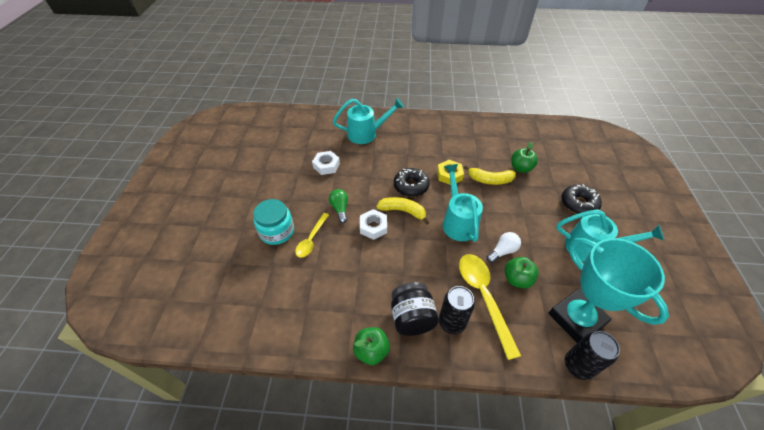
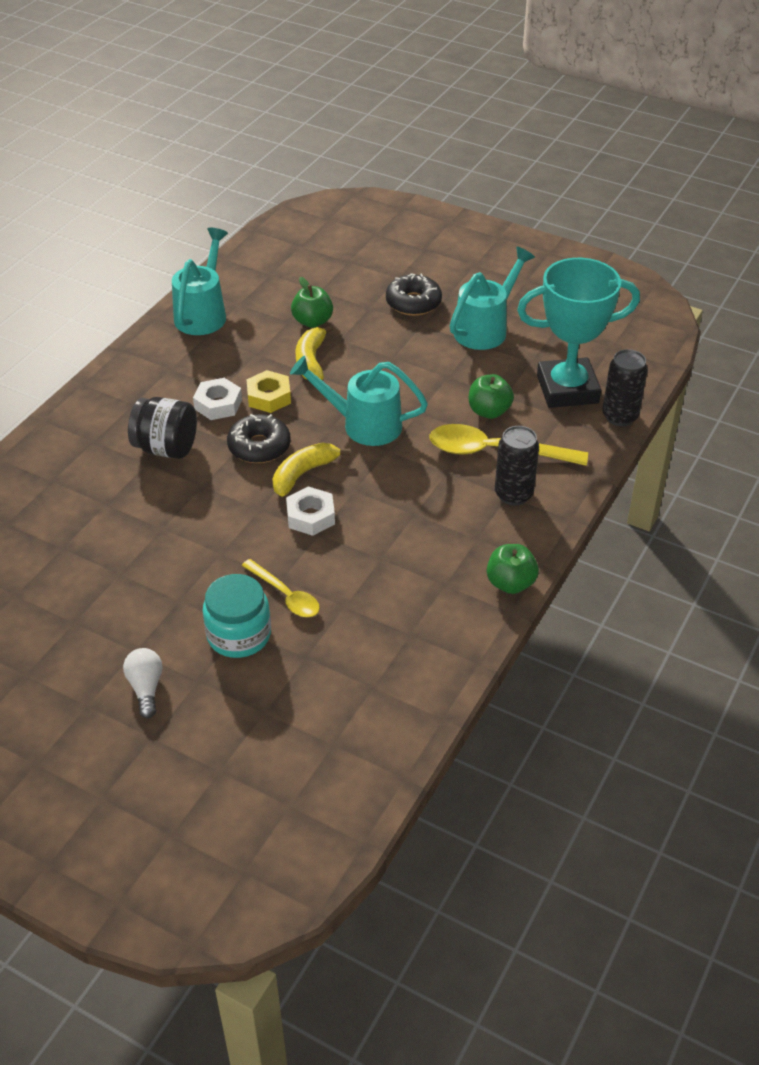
camera: 65 degrees left, 5 degrees down
(326, 165) = (130, 532): white nut -> white nut (218, 404)
(340, 209) = (246, 544): green light bulb -> none
(366, 134) = (90, 456): turquoise watering can -> turquoise watering can (203, 313)
(412, 318) = (486, 529): black jar -> black jar (166, 448)
(490, 180) = (311, 361): yellow banana -> yellow banana turned 150 degrees clockwise
(502, 251) = (440, 405): white light bulb -> white light bulb (146, 688)

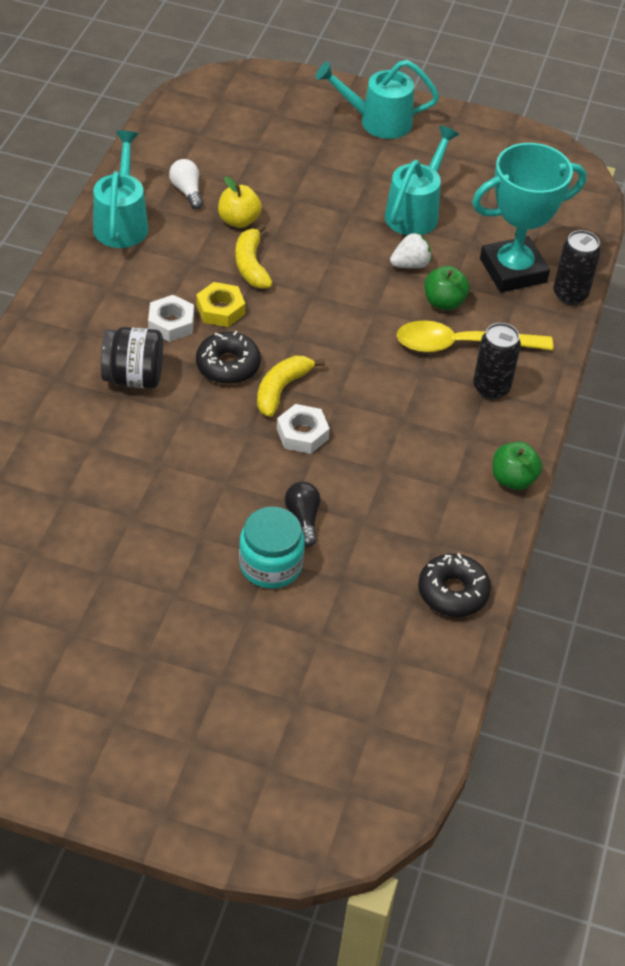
camera: 15 degrees left, 5 degrees up
(146, 688) = (198, 630): white light bulb -> white light bulb (187, 191)
(285, 595) = (303, 519): yellow spoon -> black light bulb
(312, 321) = (239, 220): green apple -> yellow apple
(363, 425) = (325, 330): turquoise watering can -> turquoise watering can (377, 121)
(413, 303) = (335, 189): black donut -> black donut (453, 592)
(466, 374) = (410, 264): none -> white strawberry

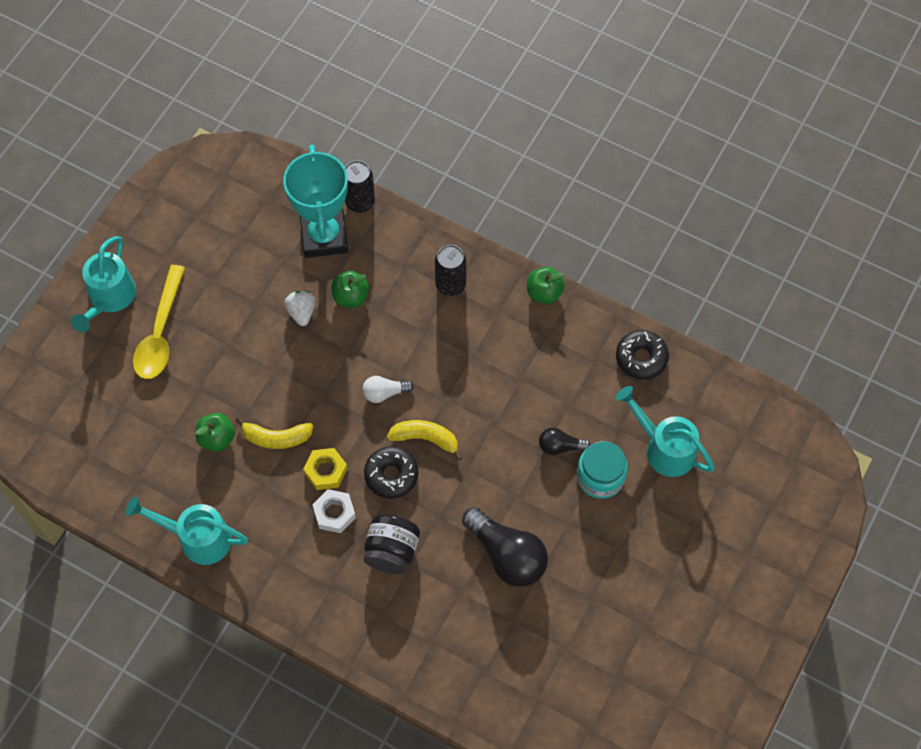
camera: 75 degrees left, 15 degrees up
(147, 482) = (507, 555): none -> black light bulb
(187, 191) = (168, 476): white light bulb -> white light bulb (384, 393)
(239, 220) = (217, 438): yellow apple -> green apple
(281, 389) = (425, 438): yellow banana -> yellow banana turned 150 degrees clockwise
(302, 434) = (475, 431): white nut -> none
(415, 212) = (237, 294): turquoise watering can -> turquoise watering can (664, 448)
(462, 345) = (401, 294): yellow spoon -> yellow spoon (160, 333)

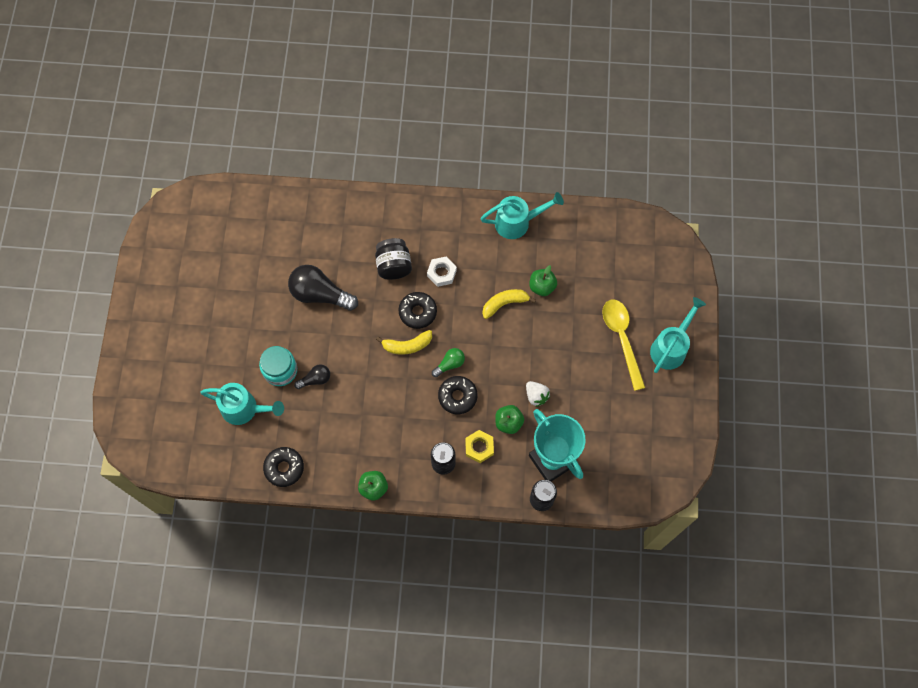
camera: 155 degrees right, 5 degrees up
(109, 298) = (671, 347): turquoise watering can -> turquoise watering can turned 45 degrees clockwise
(325, 471) = (461, 296): yellow nut -> yellow nut (479, 447)
(384, 393) = (449, 364): white light bulb -> green light bulb
(395, 351) = (457, 396): none -> black donut

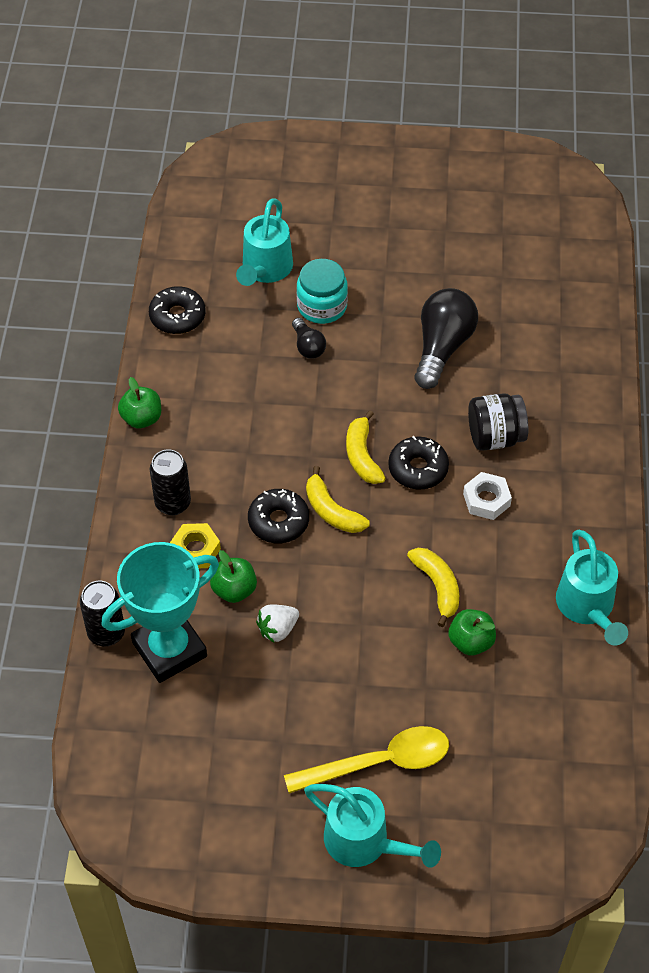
camera: 90 degrees right, 15 degrees down
(449, 364) = (332, 511): green light bulb -> yellow banana

